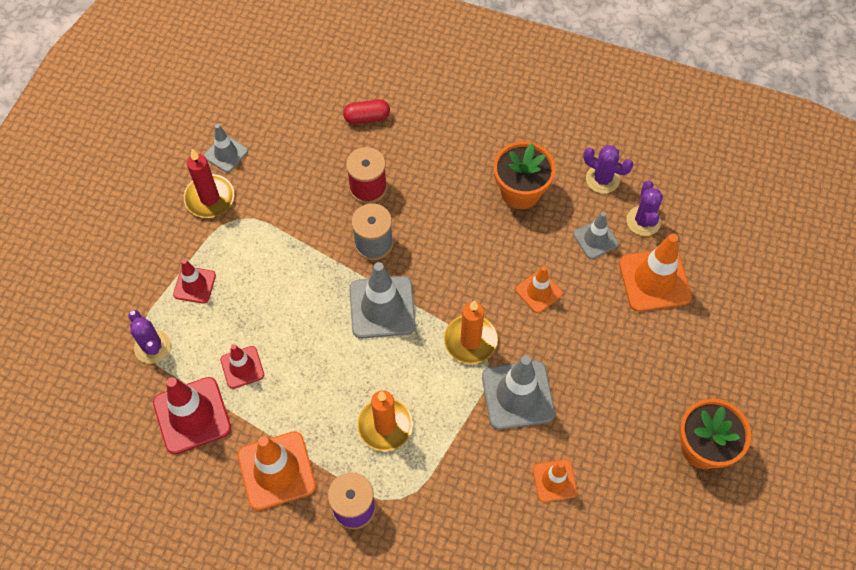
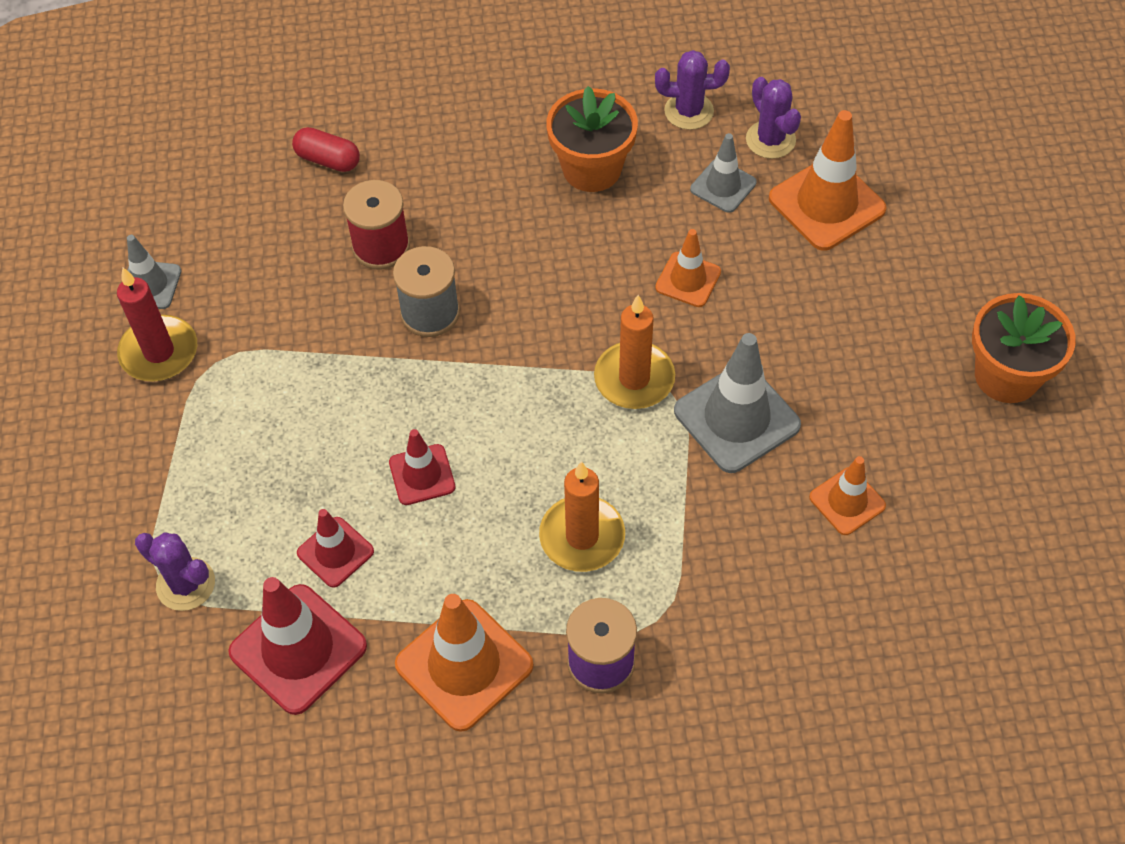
camera: 25 degrees left, 5 degrees down
(194, 285) = (202, 475): red traffic cone -> red traffic cone (422, 475)
(367, 117) = (328, 160): red capsule -> red capsule turned 60 degrees clockwise
(382, 307) = (489, 388): grey traffic cone -> none

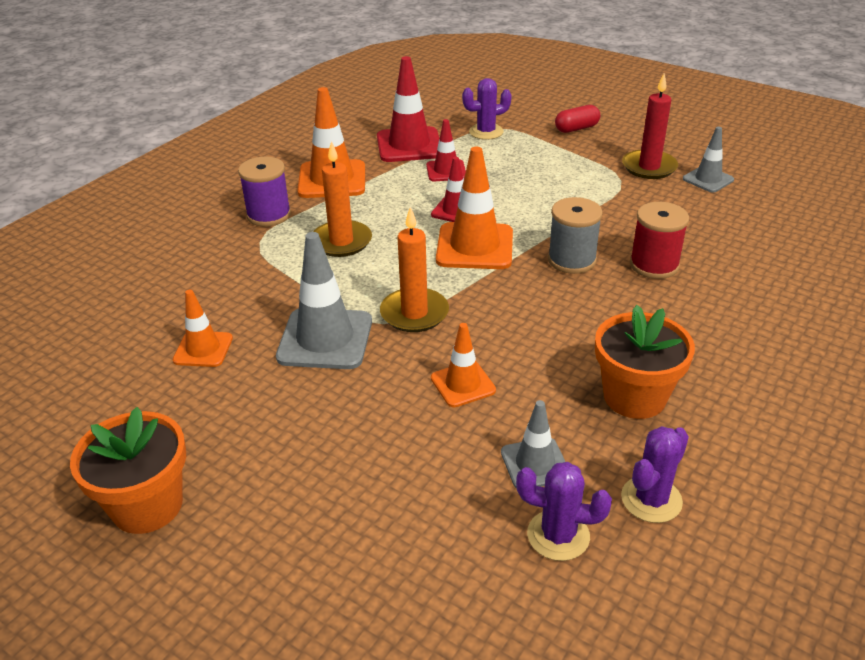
camera: 130 degrees right, 20 degrees down
(328, 160) = (768, 276): red capsule -> red capsule (576, 128)
(826, 204) = (441, 520): orange traffic cone -> orange traffic cone (475, 246)

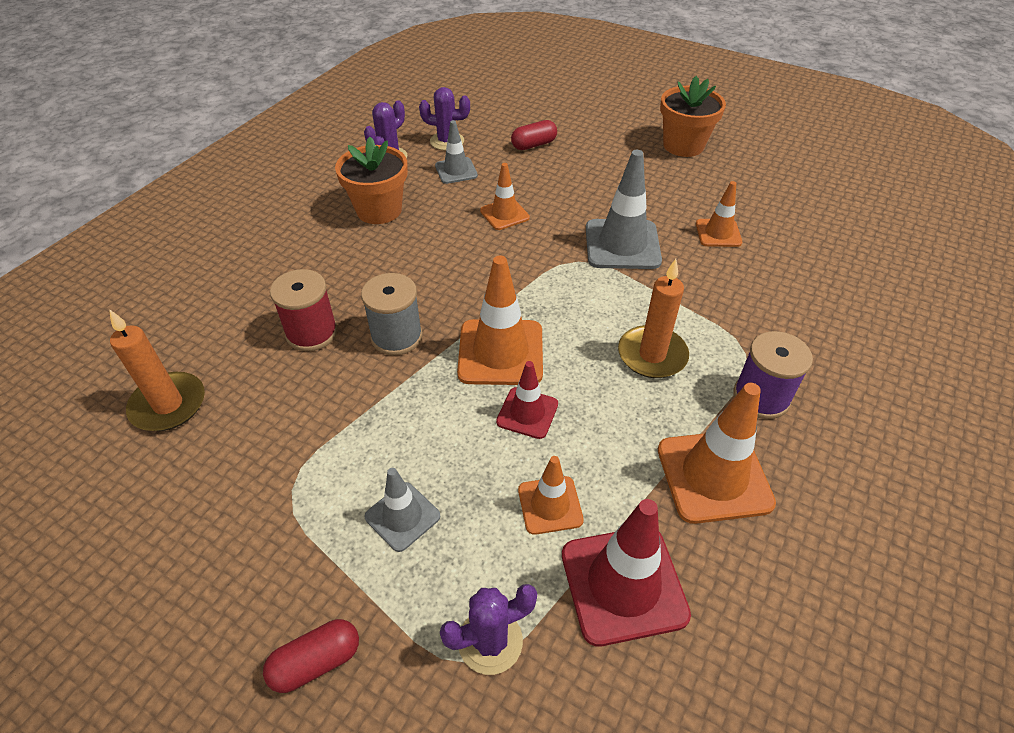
camera: 175 degrees right, 10 degrees up
(403, 519) = (533, 145): none -> red capsule
(414, 313) = (552, 270): orange candle -> orange candle (168, 405)
(446, 171) = (550, 505): red traffic cone -> orange traffic cone
(649, 167) = (236, 526): red candle -> none
(708, 179) = (163, 495): grey traffic cone -> grey traffic cone (402, 516)

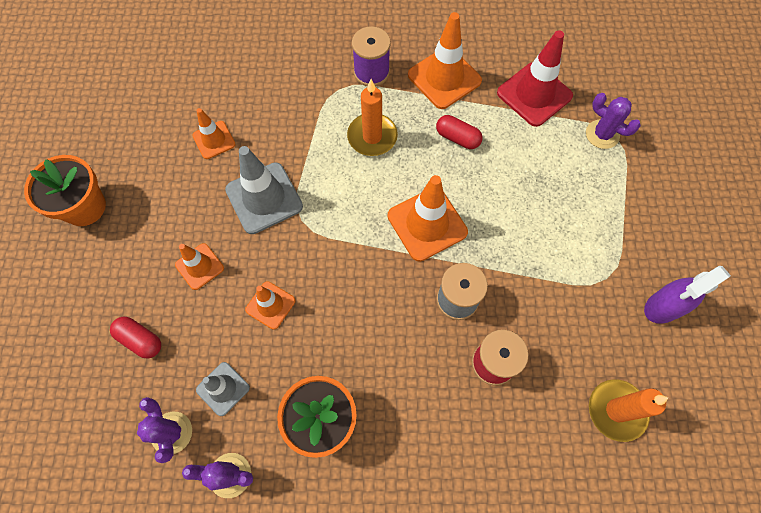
camera: 120 degrees left, 20 degrees up
(202, 530) = (663, 306): none -> purple spray bottle
(316, 661) = (668, 199): red capsule -> red capsule (457, 138)
(402, 516) = (576, 209): grey traffic cone -> none
(527, 413) = (465, 183): red traffic cone -> none
(550, 505) = (516, 143): orange traffic cone -> orange traffic cone (199, 266)

